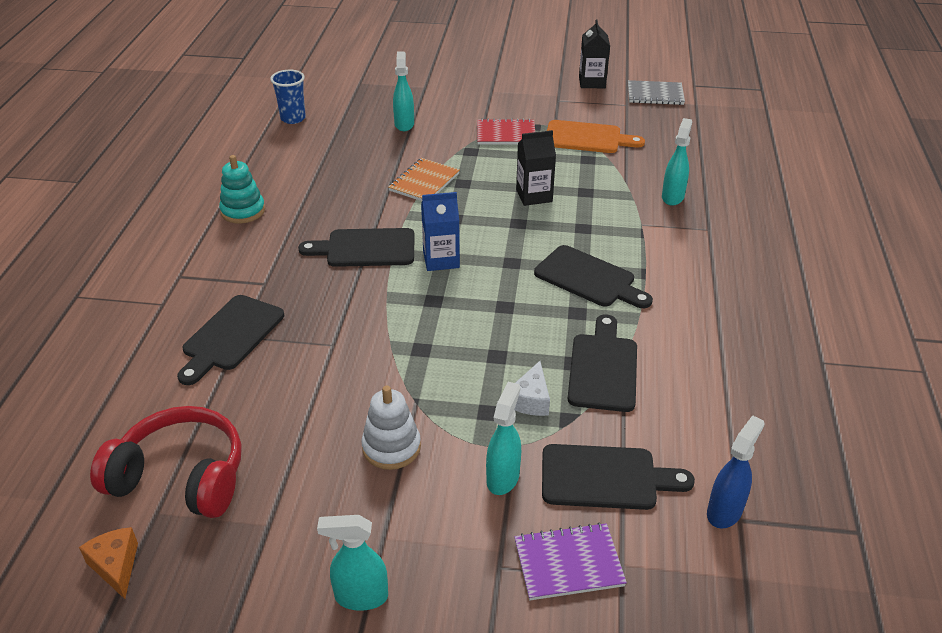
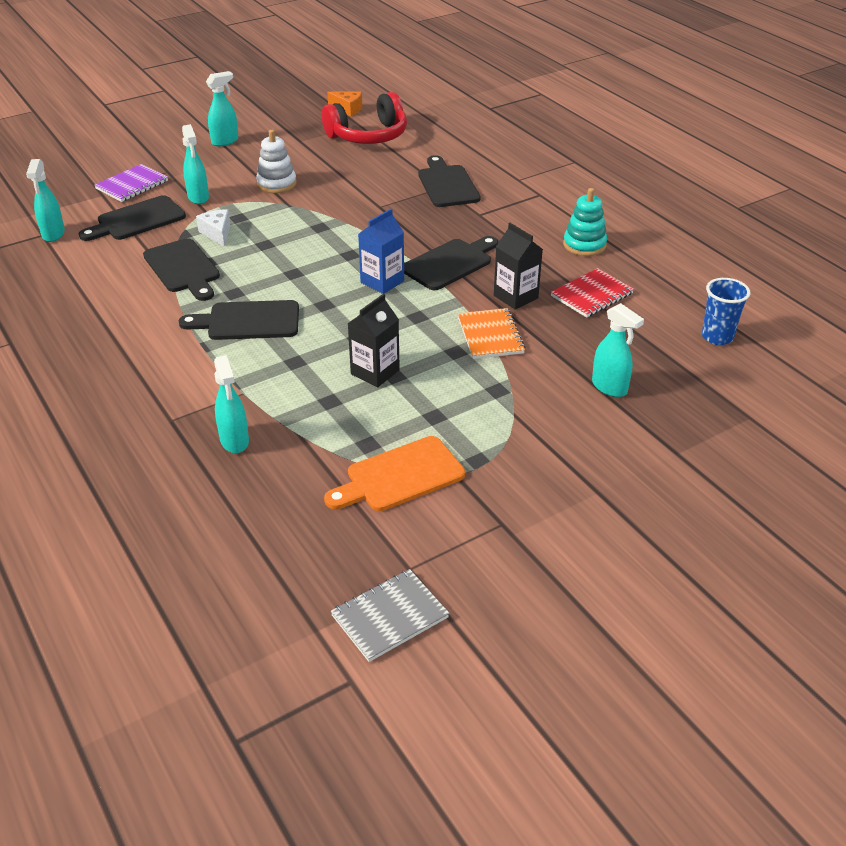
camera: 140 degrees right, 0 degrees up
(506, 134) = (493, 432): red notebook -> red notebook (592, 295)
(592, 82) = (500, 590): black carton -> black carton (515, 297)
(724, 511) = (53, 234): blue spray bottle -> turquoise spray bottle

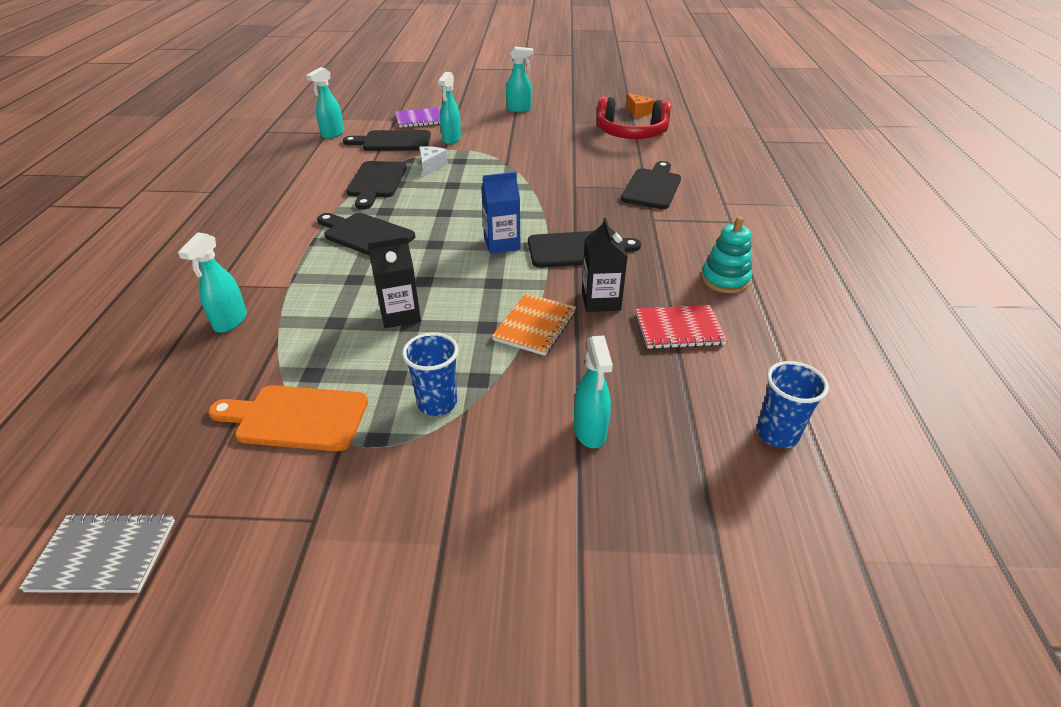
camera: 35 degrees right, 0 degrees up
(276, 184) = (517, 146): white stacking toy -> none
(489, 418) = (437, 403): none -> blue cup

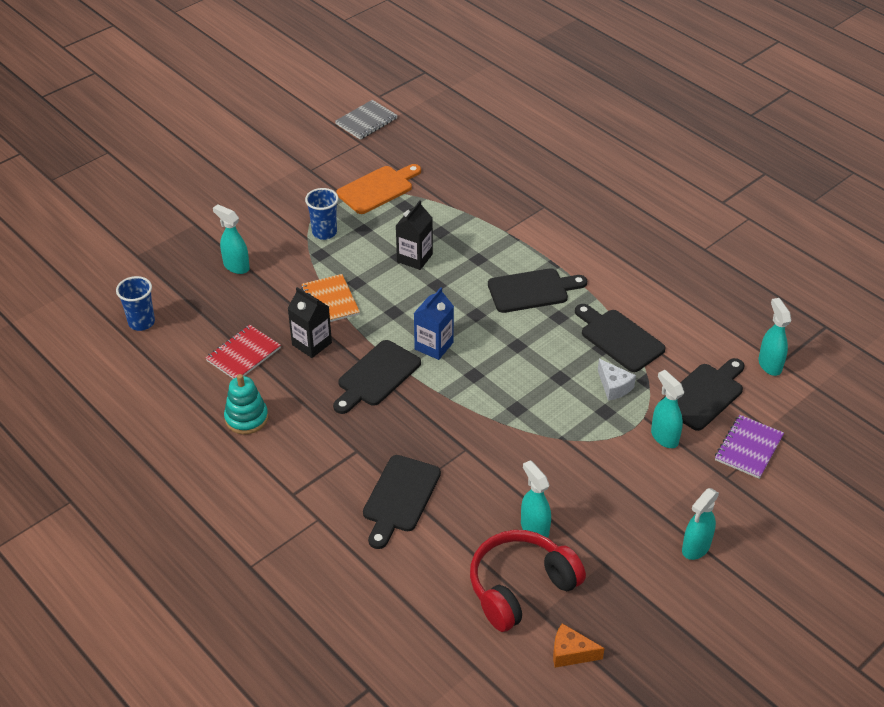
camera: 135 degrees right, 5 degrees up
(230, 321) = (493, 198): turquoise spray bottle -> turquoise spray bottle (534, 528)
(652, 187) = (400, 497): black cutting board -> black cutting board turned 45 degrees clockwise

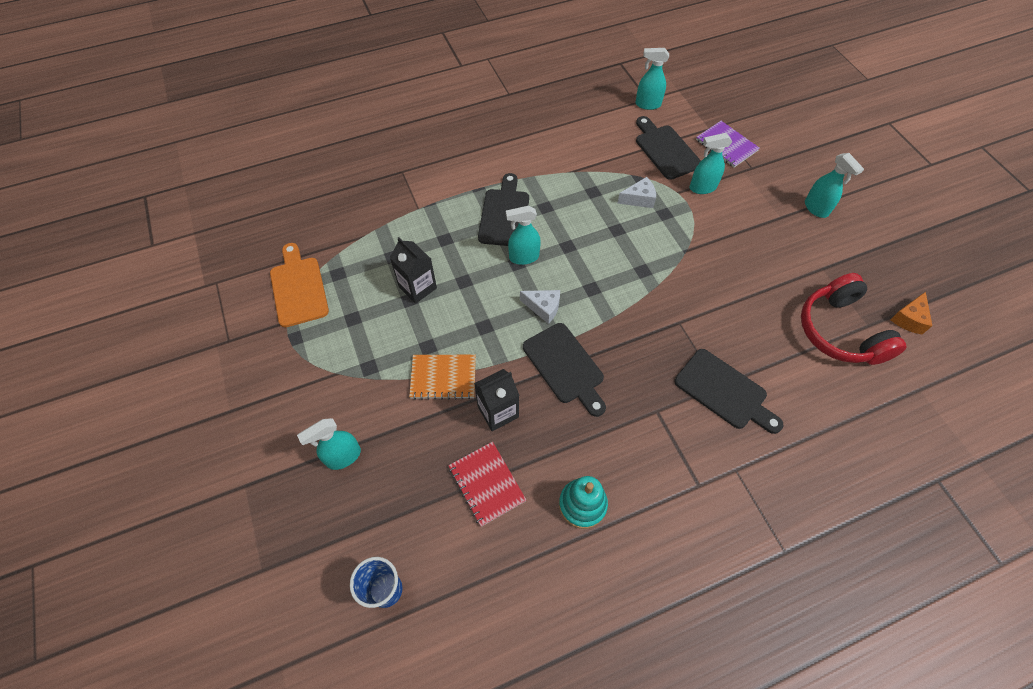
camera: 70 degrees left, 15 degrees up
(324, 232) = (337, 354): blue cup -> none
(366, 121) = (185, 267): grey notebook -> none
(434, 346) = (543, 308): blue carton -> white cheese
(534, 528) = (779, 302): turquoise spray bottle -> turquoise spray bottle (523, 257)
(619, 338) = (586, 177): black cutting board -> none

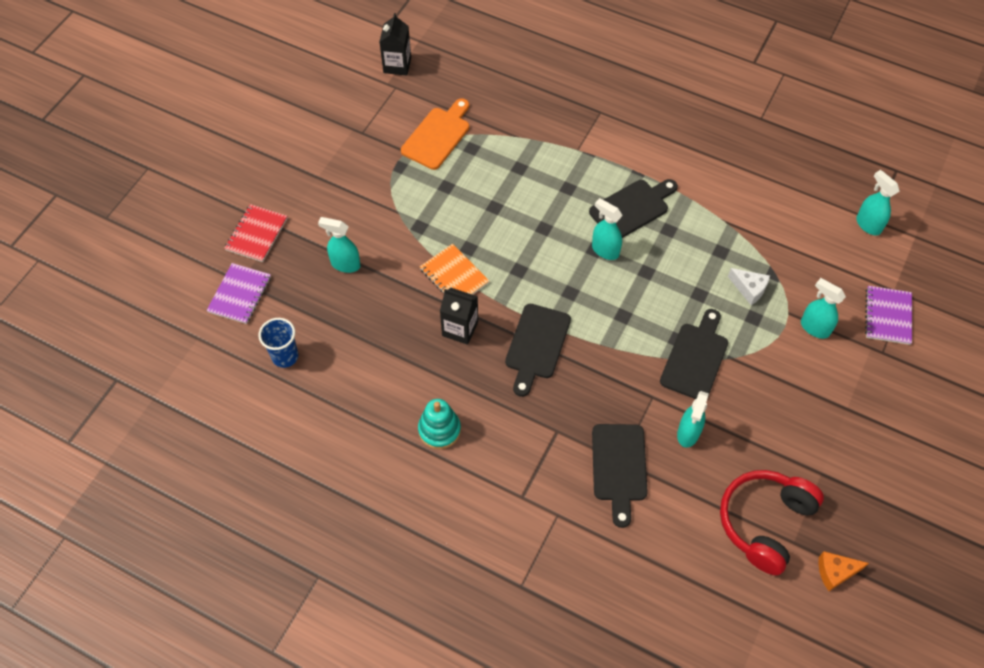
camera: 50 degrees right, 0 degrees up
(276, 582) = (240, 294): none -> purple notebook
(417, 287) = (509, 204): black carton -> black carton (397, 65)
(486, 484) = (401, 361): red notebook -> red notebook (256, 234)
(543, 308) = (572, 296): white cheese -> none
(665, 150) = (828, 273): black cutting board -> black cutting board (695, 358)
(816, 209) = (889, 431): turquoise spray bottle -> turquoise spray bottle (688, 433)

